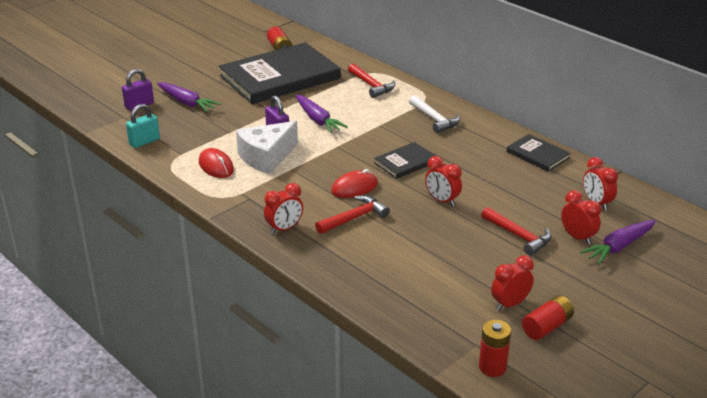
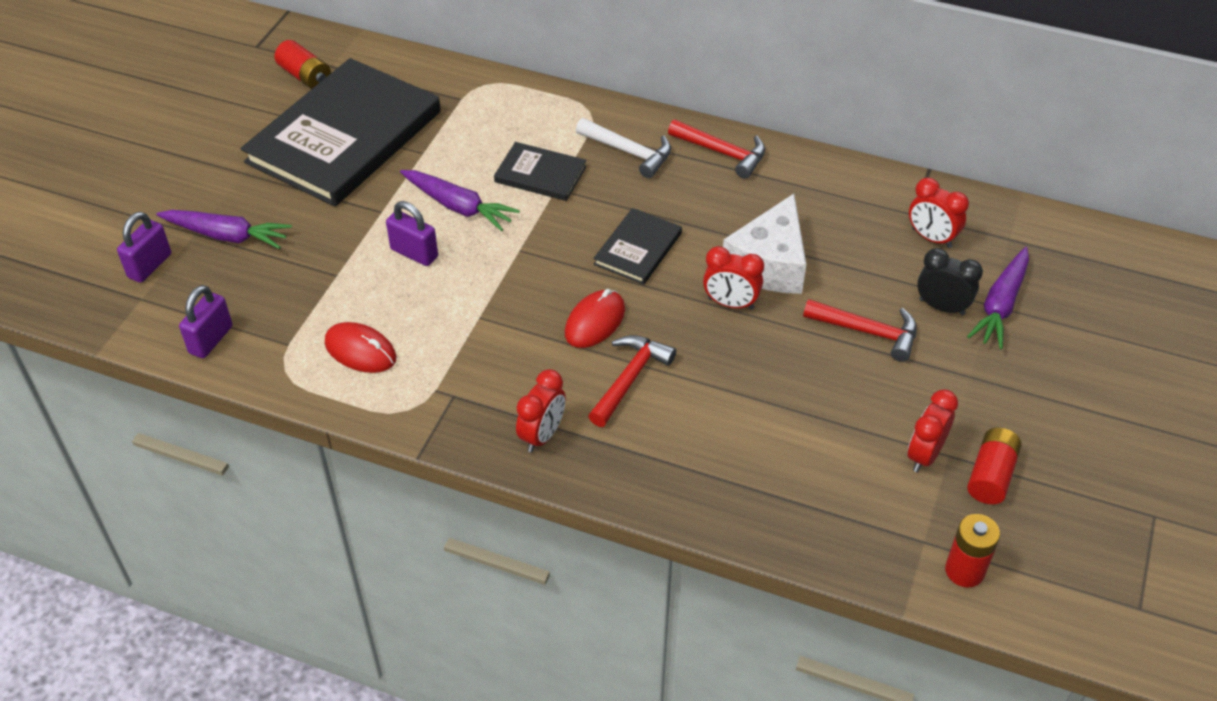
camera: 25 degrees left, 15 degrees up
(144, 142) = (211, 340): turquoise padlock -> purple padlock
(266, 157) = (427, 306): white cheese -> white cheese (769, 263)
(371, 85) = (496, 112): red hammer -> red hammer (722, 153)
(537, 155) = (808, 175): black book -> black book (540, 174)
(577, 237) = (942, 307): red clock -> black clock

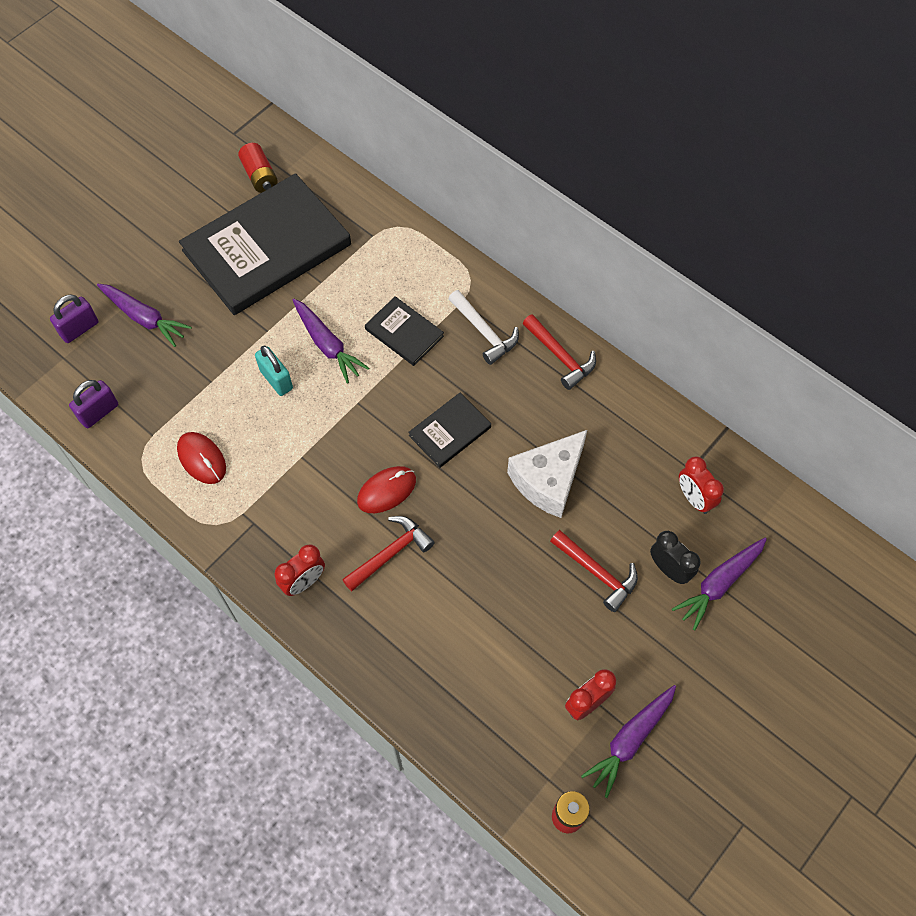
camera: 20 degrees right, 15 degrees up
(414, 253) = (276, 379): purple padlock -> turquoise padlock
(730, 303) = (500, 509): red clock -> none
(990, 476) = (630, 740): red battery -> purple carrot

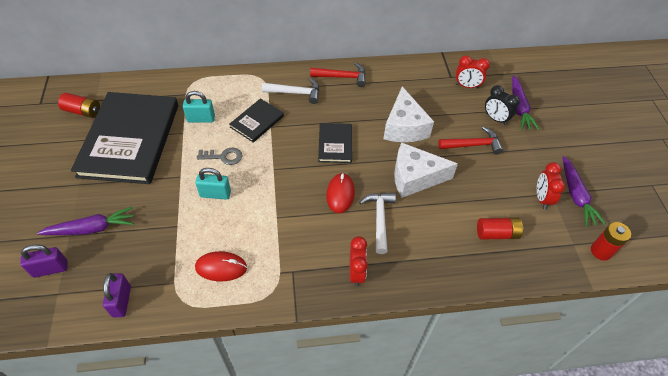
camera: 50 degrees left, 10 degrees down
(79, 329) = (50, 269): purple padlock -> purple padlock turned 75 degrees clockwise
(327, 345) = (223, 157): purple carrot -> grey key
(355, 280) = (201, 119): none -> turquoise padlock
(390, 553) = (379, 219): red hammer -> white hammer
(404, 332) = (257, 121): black book -> black book turned 45 degrees counterclockwise
(483, 546) = (415, 177): none -> white cheese
(484, 686) = (497, 233): none -> red battery
(669, 569) = (495, 119): black clock -> black clock turned 135 degrees counterclockwise

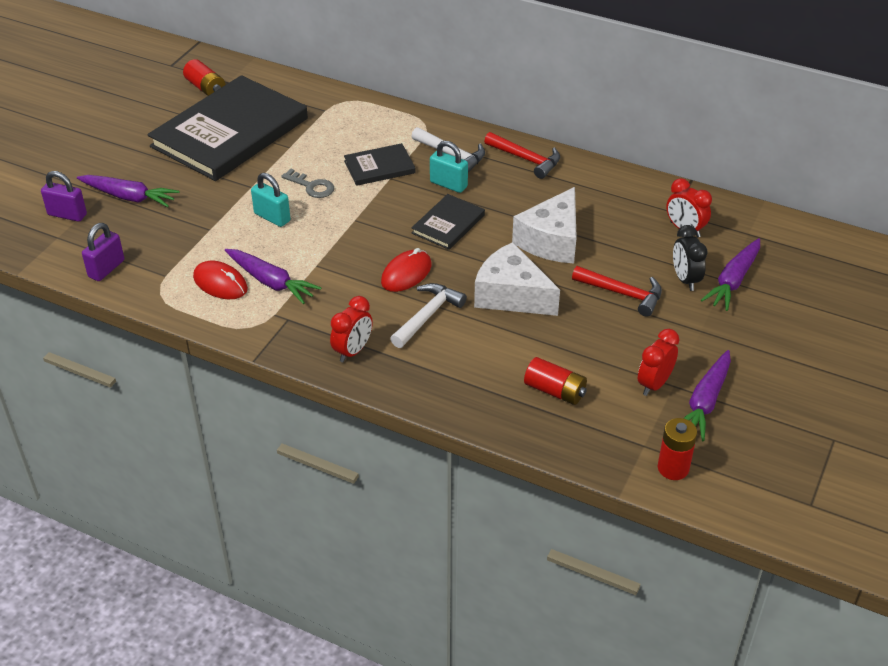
camera: 35 degrees right, 10 degrees down
(201, 119) = (320, 141): turquoise padlock -> turquoise padlock (448, 184)
(257, 247) = (271, 282): none -> purple carrot

